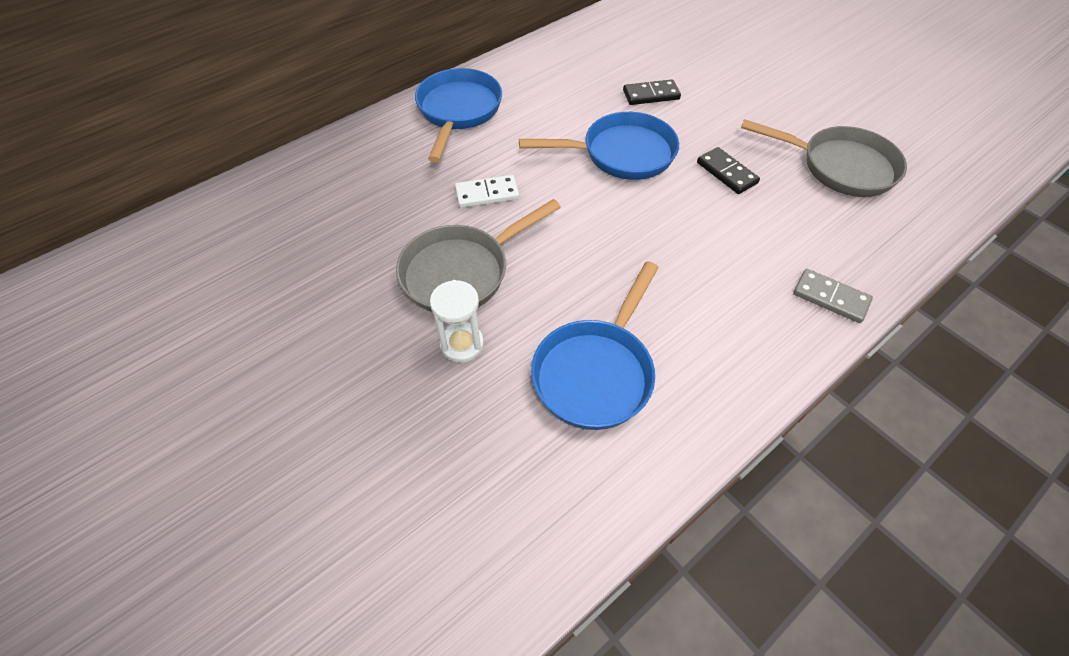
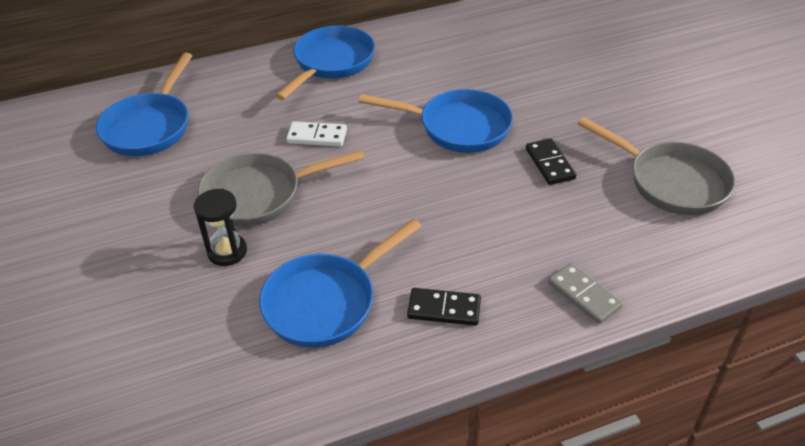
camera: 20 degrees right, 10 degrees down
(297, 222) = (150, 126): none -> blue pan
(462, 344) = (227, 251): white hourglass -> black hourglass
(651, 95) = (518, 80): black domino -> black domino (444, 309)

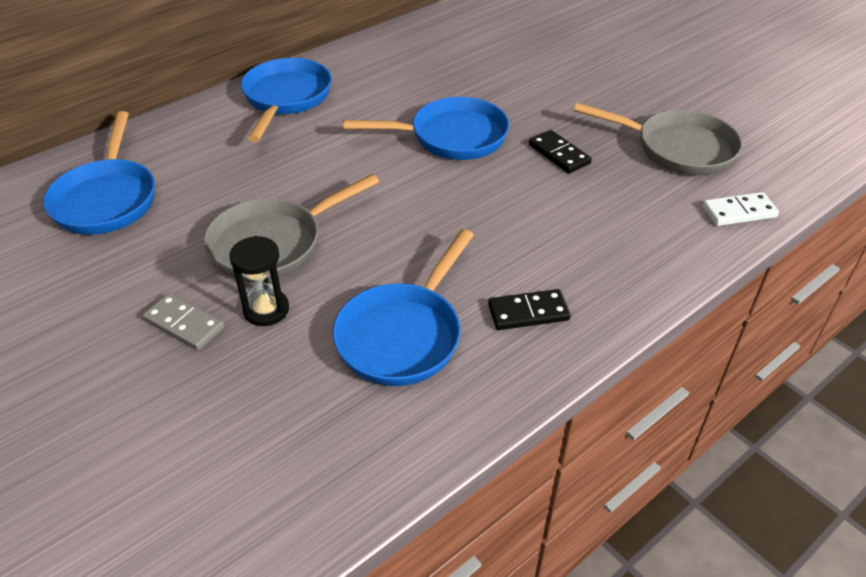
camera: 20 degrees left, 0 degrees up
(317, 136) = (307, 173): white domino -> white domino (739, 212)
(584, 295) = (654, 267): grey domino -> grey domino (184, 324)

